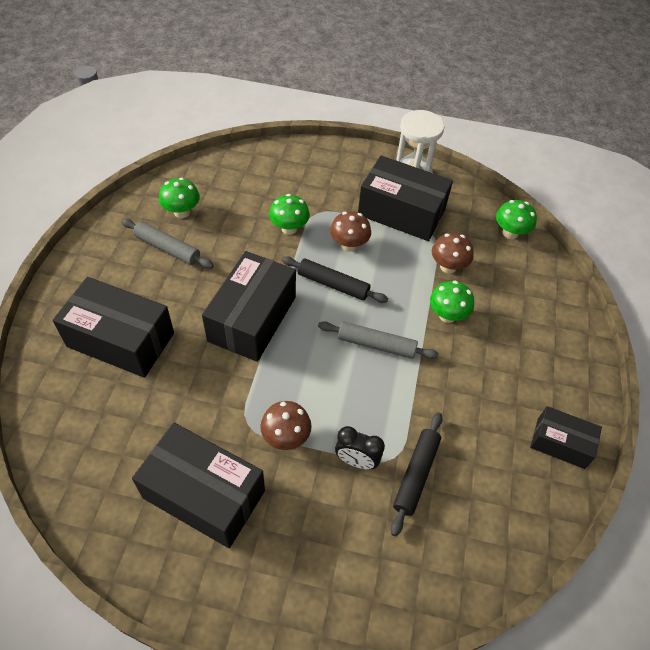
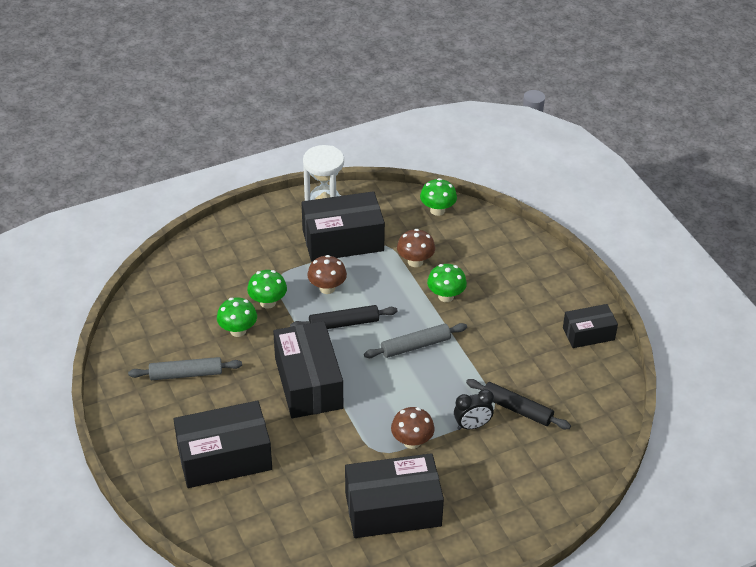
camera: 35 degrees left, 10 degrees down
(182, 212) = (166, 340): green mushroom -> green mushroom (238, 330)
(416, 474) = (517, 409): black rolling pin -> black rolling pin turned 45 degrees counterclockwise

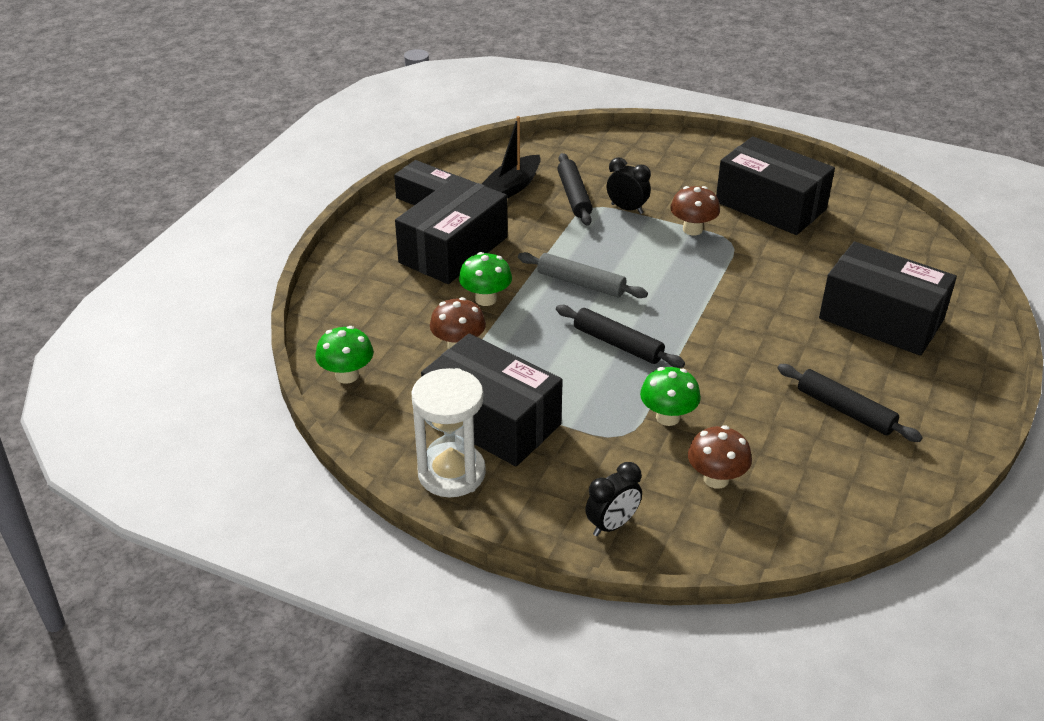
camera: 130 degrees left, 5 degrees down
(186, 374) = (845, 410): grey rolling pin -> black rolling pin
(230, 237) = (612, 525): none -> black clock
(238, 330) = (737, 413): green mushroom -> none
(308, 383) = (724, 321): black box -> black box (453, 250)
(327, 288) = (585, 386): brown mushroom -> brown mushroom (716, 479)
(561, 385) = (512, 187): none -> black boat

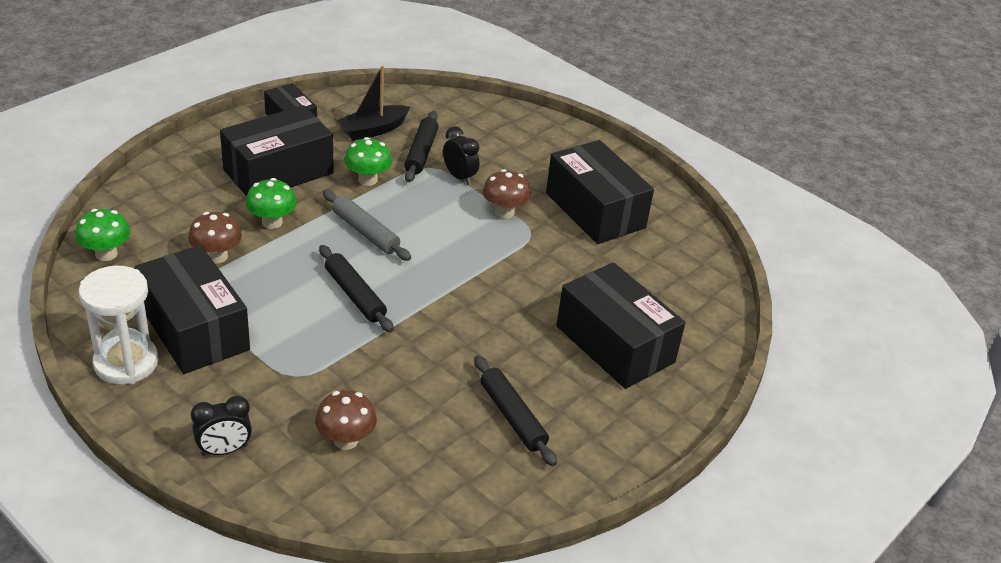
camera: 15 degrees right, 0 degrees up
(667, 417) = (347, 373): green mushroom -> green mushroom (368, 180)

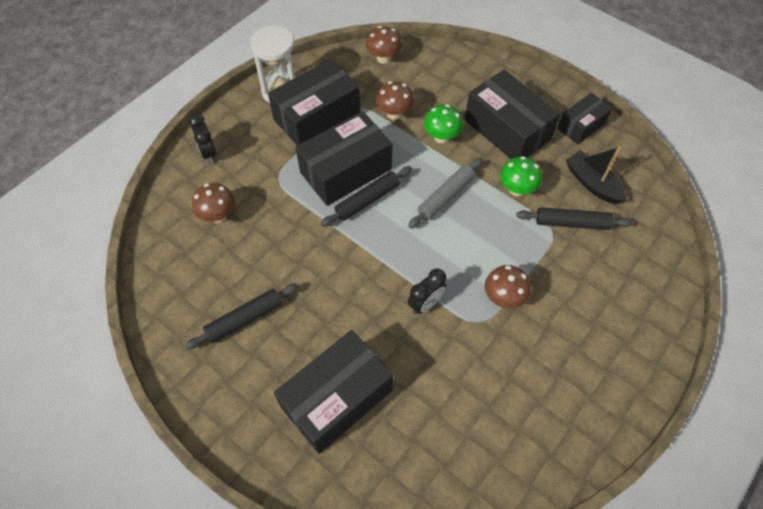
camera: 90 degrees right, 20 degrees up
(106, 254) = (383, 58): green mushroom -> brown mushroom
(459, 177) = (545, 257): black clock -> black clock (425, 304)
(595, 210) = (531, 379): black box -> black box (346, 170)

